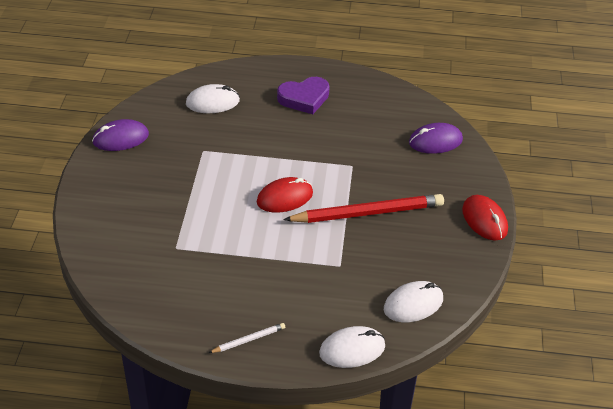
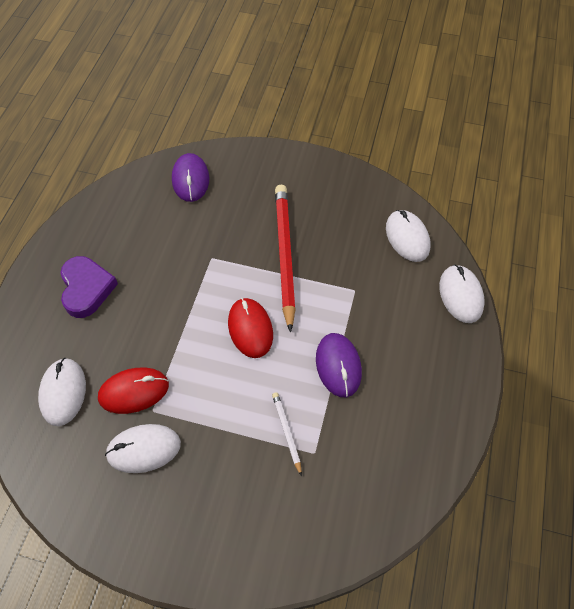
camera: 80 degrees left, 15 degrees up
(121, 138) = (104, 516): purple mouse -> purple mouse (338, 366)
(171, 150) = (144, 449): none -> white mouse
(249, 340) = (449, 385): white pencil -> white pencil (286, 432)
(484, 220) = (307, 163): red mouse -> red mouse (134, 391)

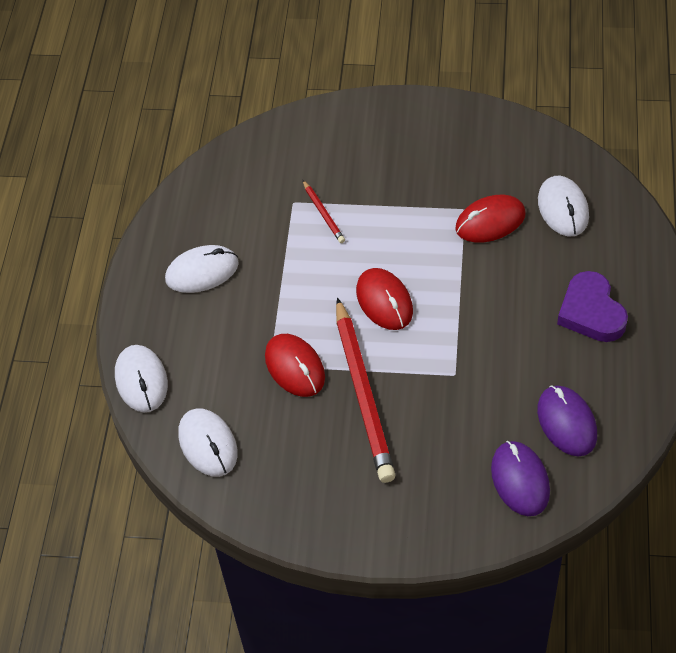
camera: 175 degrees right, 5 degrees down
(144, 449) = (460, 177): white mouse -> white mouse (202, 271)
(286, 432) = (323, 214): white pencil -> red pencil
(334, 284) = (295, 367): none -> red mouse
(338, 366) = (279, 281): purple mouse -> purple mouse (566, 422)

